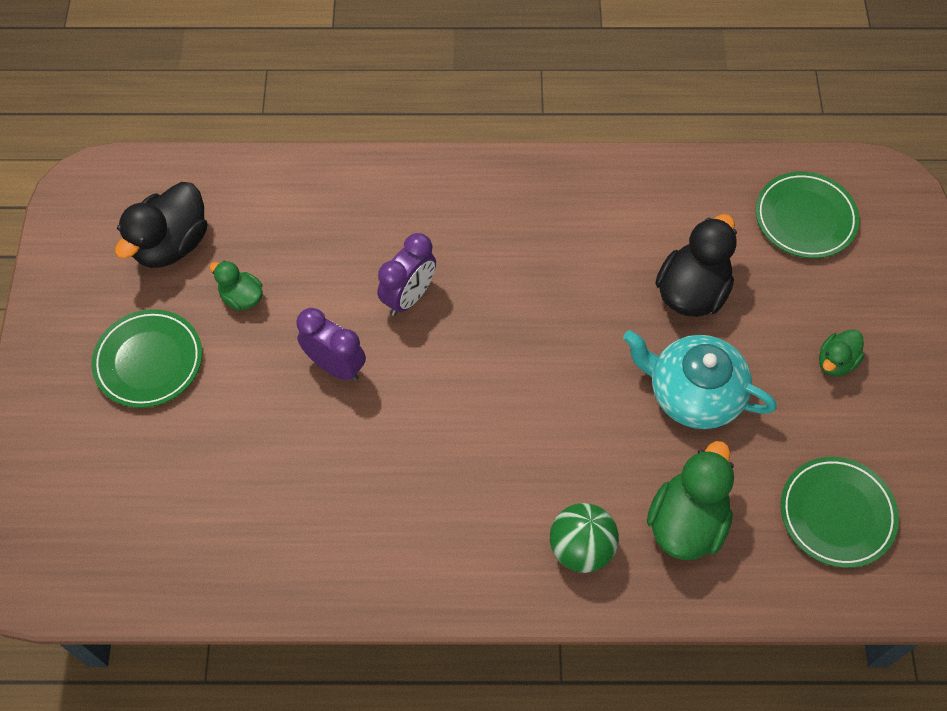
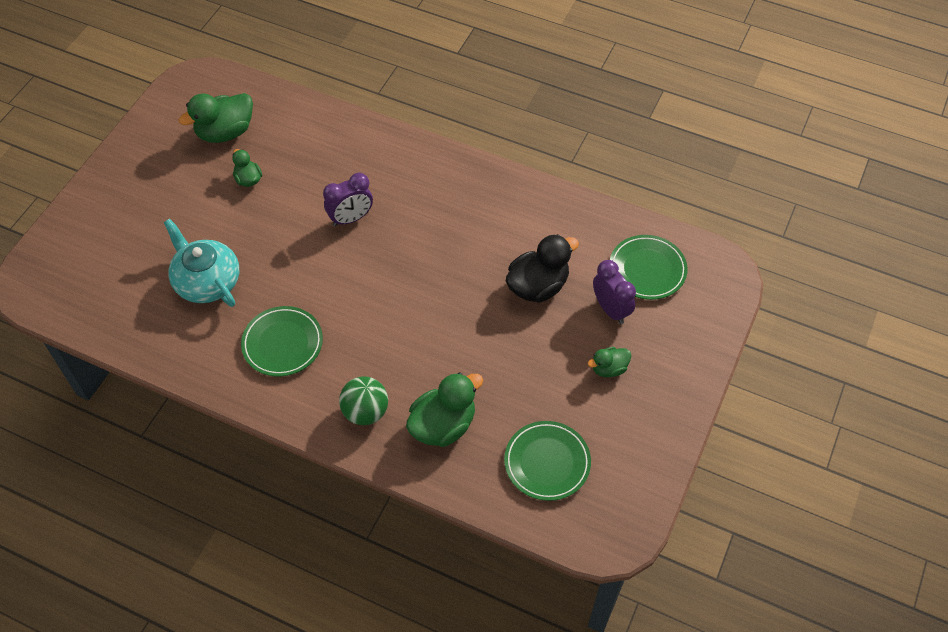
camera: 25 degrees right, 5 degrees down
(149, 361) = (171, 195): green plate -> green plate (282, 343)
(171, 244) = (225, 132): black duck -> green duck
(335, 366) = (280, 242): purple clock -> purple clock (611, 309)
(693, 393) = (498, 349): turquoise teapot -> turquoise teapot (207, 281)

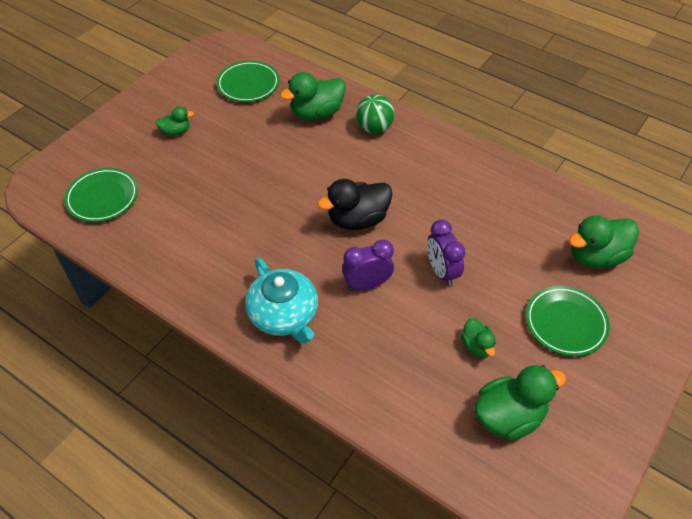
camera: 170 degrees left, 5 degrees down
(121, 279) = (596, 256): none -> green duck
(207, 281) = (511, 242): turquoise teapot -> turquoise teapot (284, 315)
(282, 343) = (439, 182): green plate -> green plate (565, 323)
(538, 286) = (206, 197): black duck -> black duck (358, 220)
(611, 309) = (152, 171): purple clock -> purple clock (441, 272)

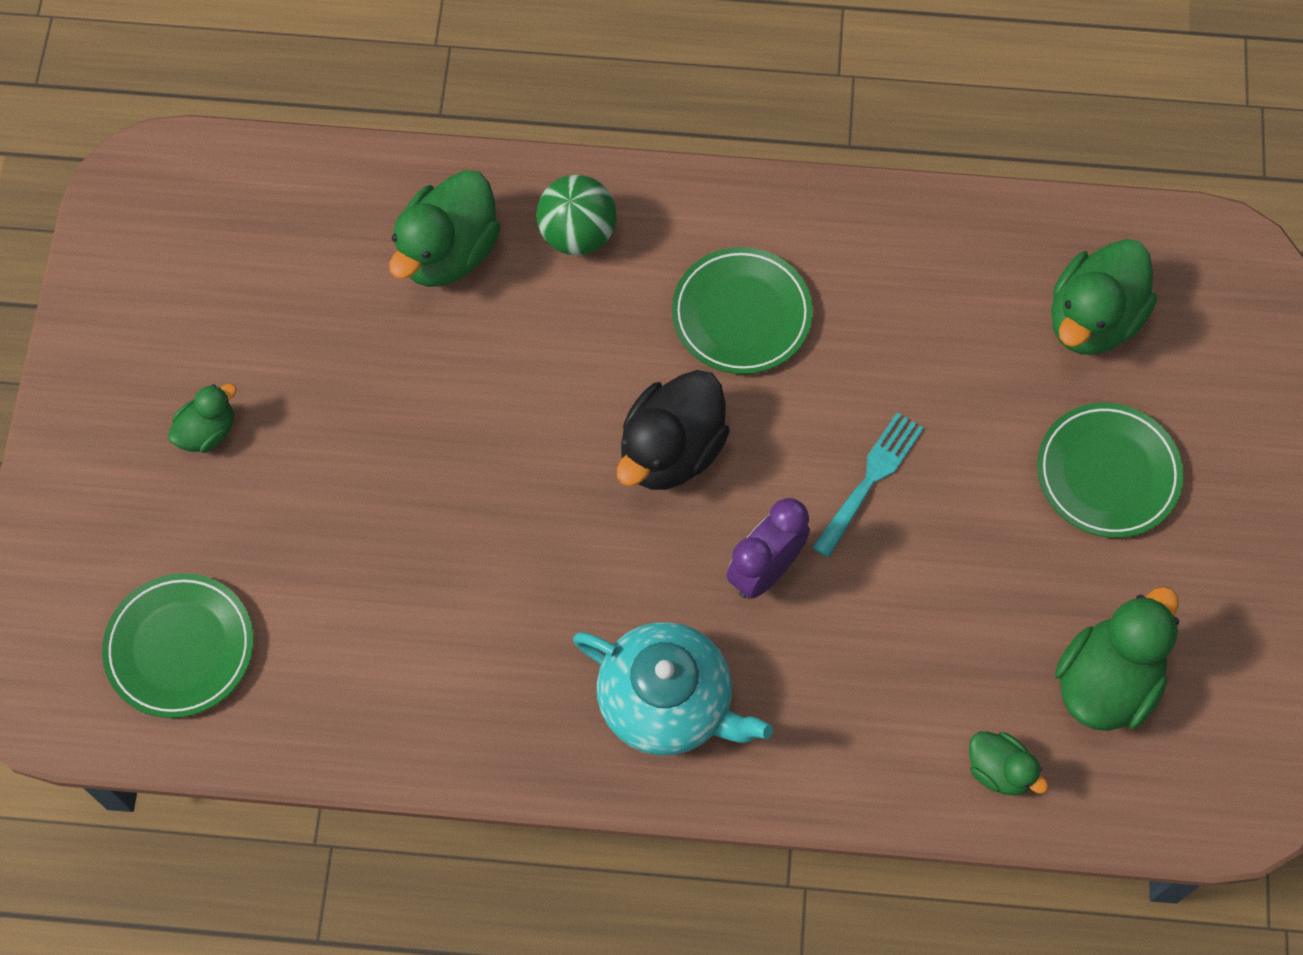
camera: 30 degrees left, 15 degrees up
(248, 84) = (268, 248): green plate -> green plate (741, 314)
(441, 272) = (869, 481): purple clock -> turquoise fork
(477, 346) = (998, 589): green duck -> green duck (999, 770)

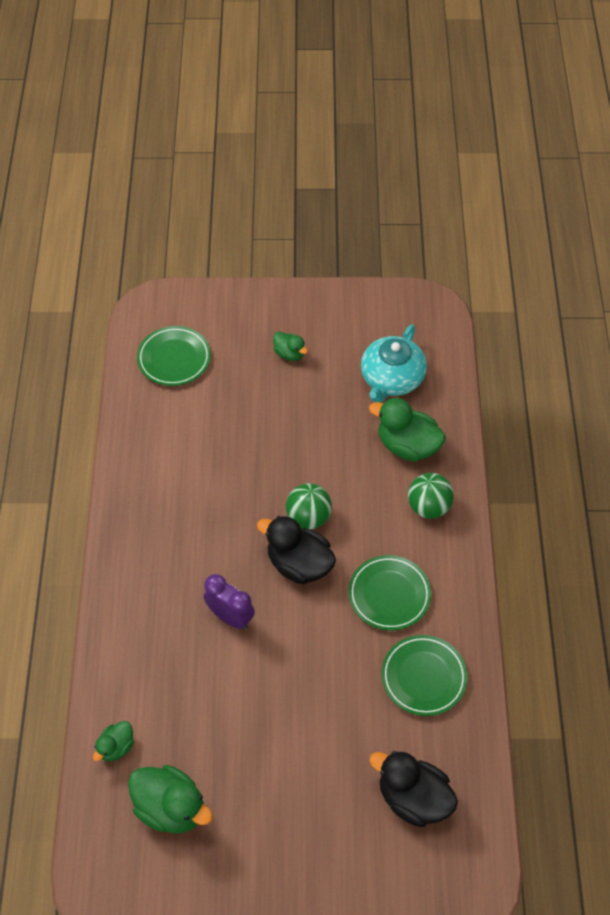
camera: 85 degrees right, 10 degrees down
(577, 427) = (308, 517): none -> green ball
(667, 701) = (153, 573): turquoise teapot -> turquoise teapot (391, 379)
(869, 481) = (289, 669): turquoise fork -> none
(1092, 319) = (413, 798): green duck -> black duck
(1107, 473) = (307, 808): green plate -> green plate (423, 677)

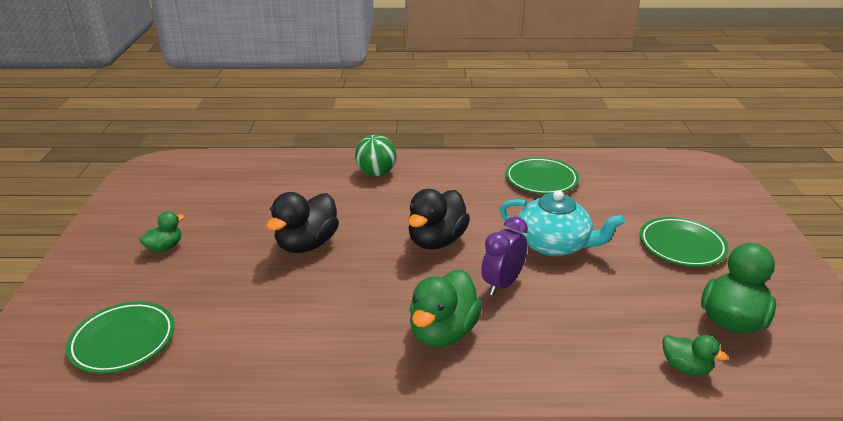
camera: 90 degrees left, 25 degrees down
(308, 517) = (382, 235): green ball -> none
(389, 595) = (466, 193): green plate -> green plate (681, 245)
(391, 379) = (228, 187): turquoise teapot -> turquoise teapot (554, 244)
(407, 446) = (309, 181): green duck -> green duck (443, 332)
(413, 798) = (648, 186): black duck -> black duck (307, 244)

